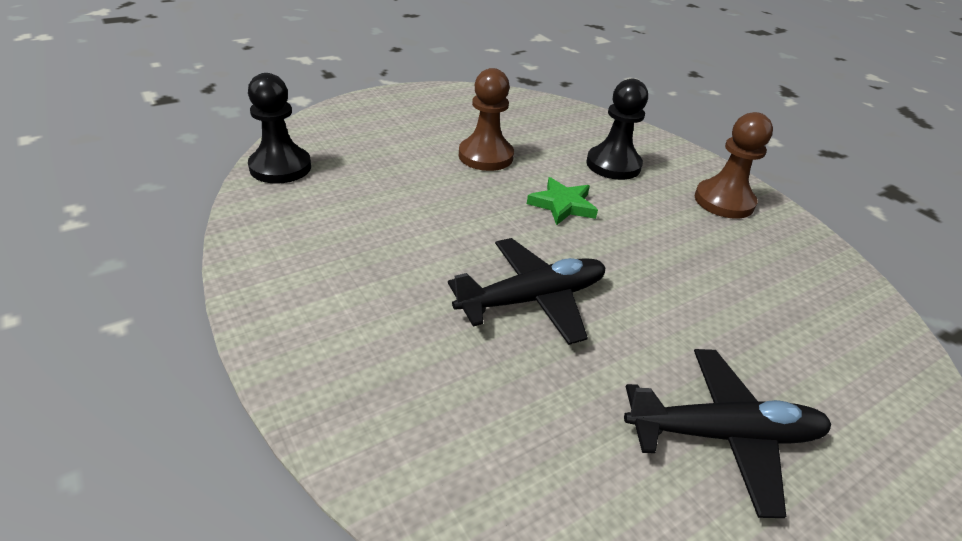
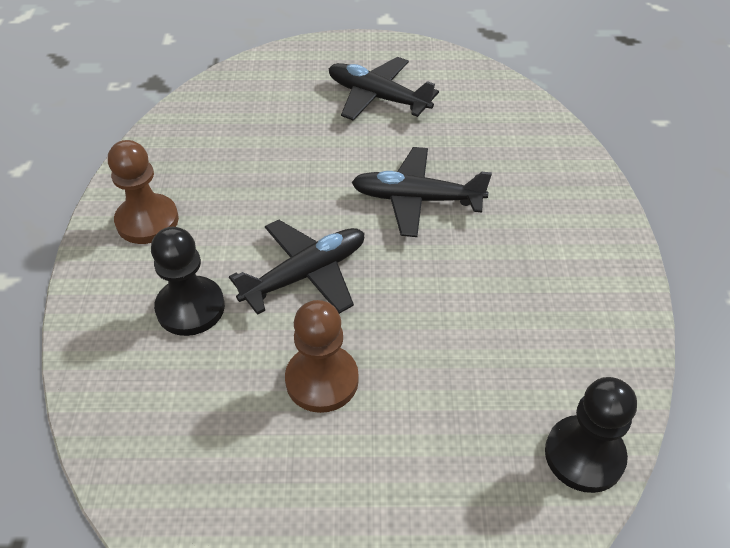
camera: 145 degrees left, 10 degrees up
(562, 205) = (306, 274): green star -> black plane

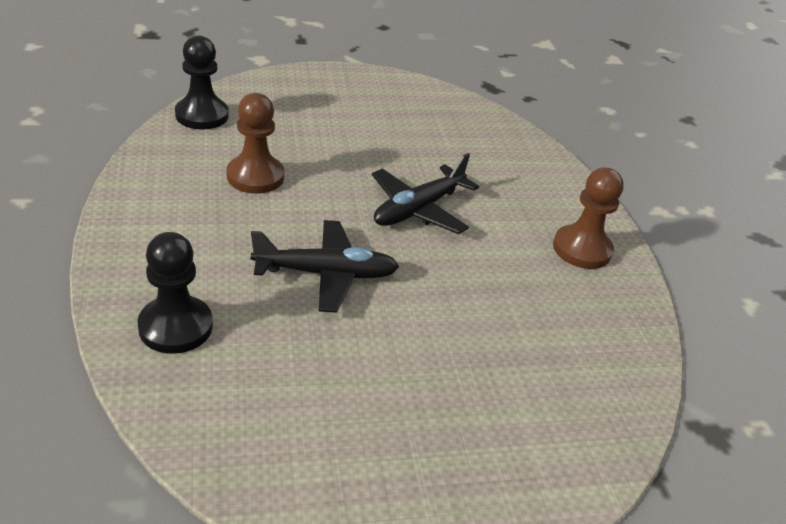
camera: 165 degrees right, 10 degrees down
(190, 308) = (500, 188): black pawn -> black pawn (175, 327)
(322, 380) = (384, 149): brown pawn -> brown pawn (255, 176)
(377, 97) = (395, 414): black plane -> none

